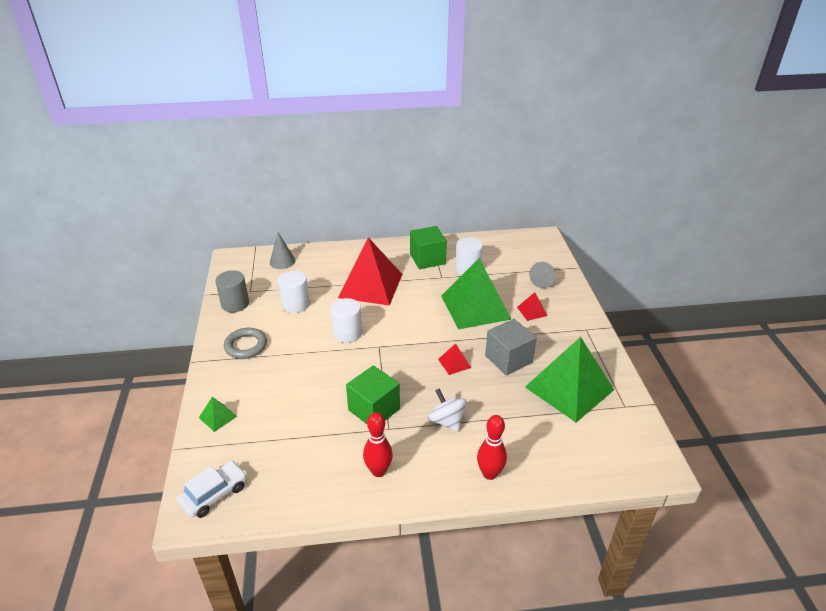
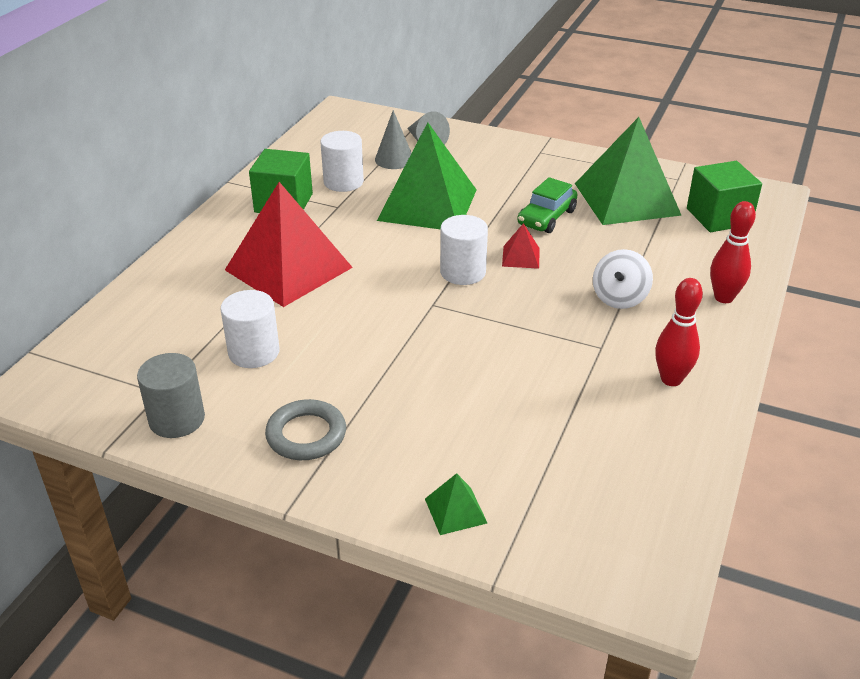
camera: 60 degrees left, 0 degrees up
(214, 494) = (625, 554): white car -> none
(282, 261) = (118, 334): grey cone -> grey cone (394, 159)
(347, 333) = (377, 322): white cylinder -> white cylinder (463, 272)
(374, 409) = (556, 348): green cube -> green cube (718, 217)
(446, 421) = (619, 298): white spinning top -> white spinning top turned 60 degrees counterclockwise
(508, 359) = (546, 217): grey cube -> green car
(532, 311) = (476, 171): red pyramid -> none

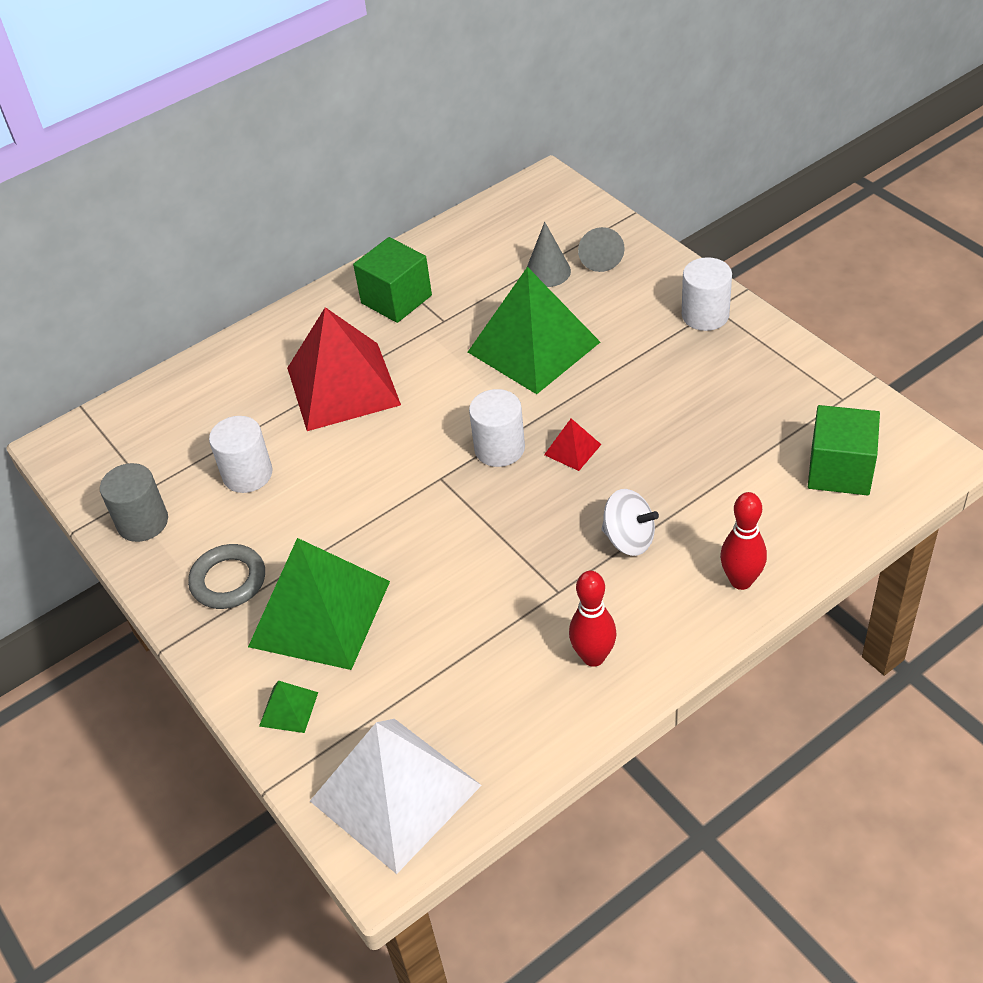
camera: 35 degrees right, 10 degrees up
(343, 182) = (473, 288): white cylinder -> white cylinder (705, 315)
(546, 217) = (643, 406): green car -> none
(612, 535) = (395, 793): none -> white pyramid
(619, 298) = (629, 539): white spinning top -> white spinning top turned 120 degrees counterclockwise
(626, 199) = (755, 409): green pyramid -> green pyramid (319, 613)

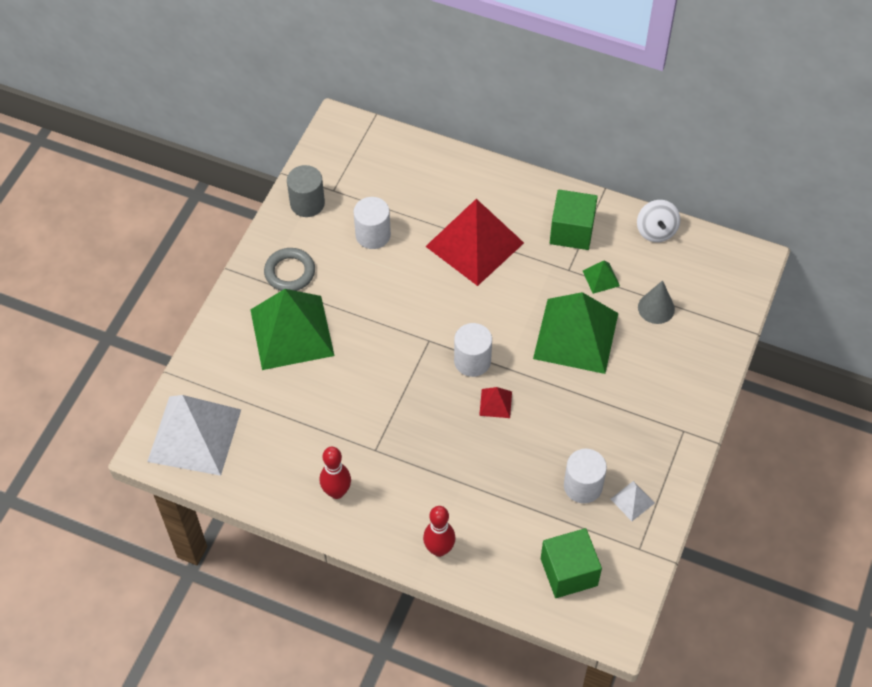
camera: 55 degrees right, 10 degrees up
(288, 709) = (220, 353): green pyramid -> green pyramid (601, 278)
(600, 256) = (693, 333): grey cone -> none
(629, 539) = (438, 470): white spinning top -> white spinning top (656, 231)
(705, 315) = (672, 427): white cylinder -> white cylinder (583, 486)
(778, 381) = (632, 501): none -> white pyramid

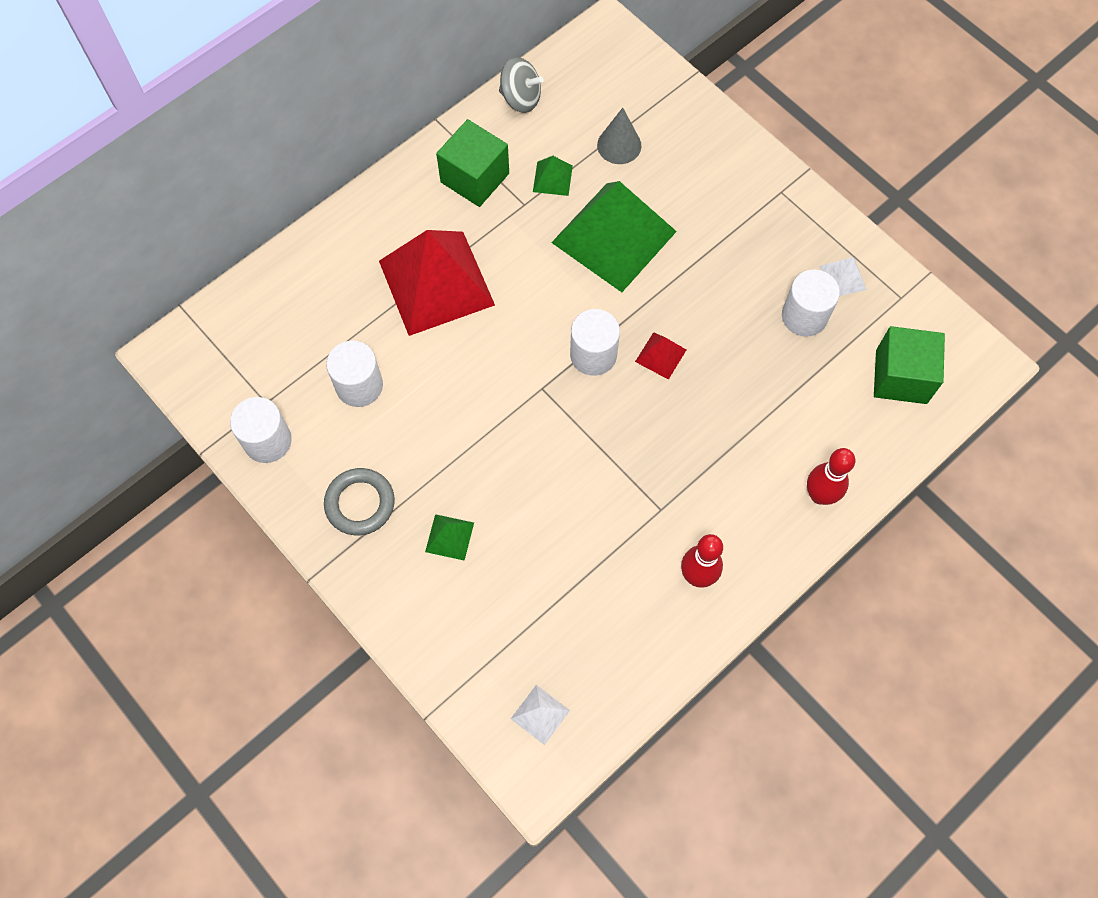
camera: 65 degrees left, 10 degrees up
(194, 435) = (540, 714): white pyramid -> white pyramid, size x0.41
(291, 332) = (449, 537): green pyramid -> green pyramid, size x0.41
(307, 203) = (267, 441): grey cylinder -> white cylinder
(656, 231) = (520, 98): white spinning top -> grey spinning top

